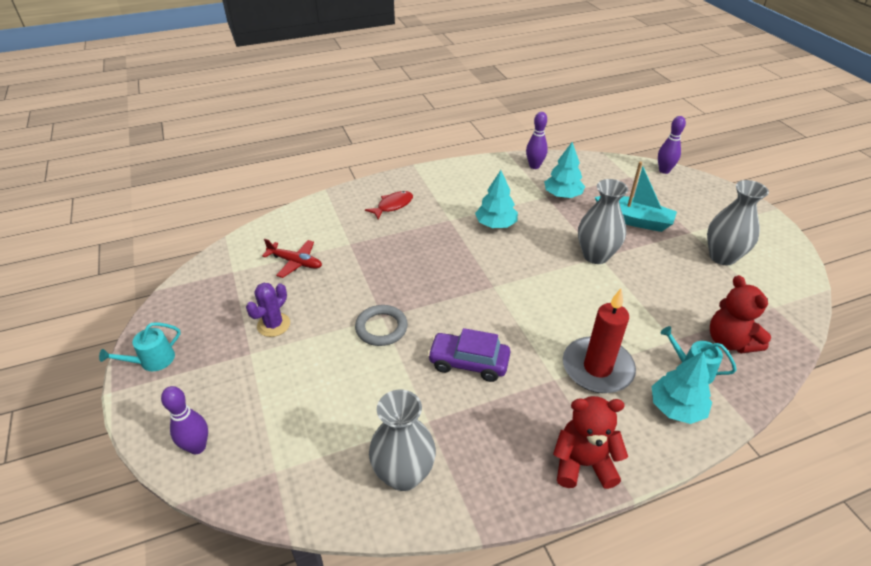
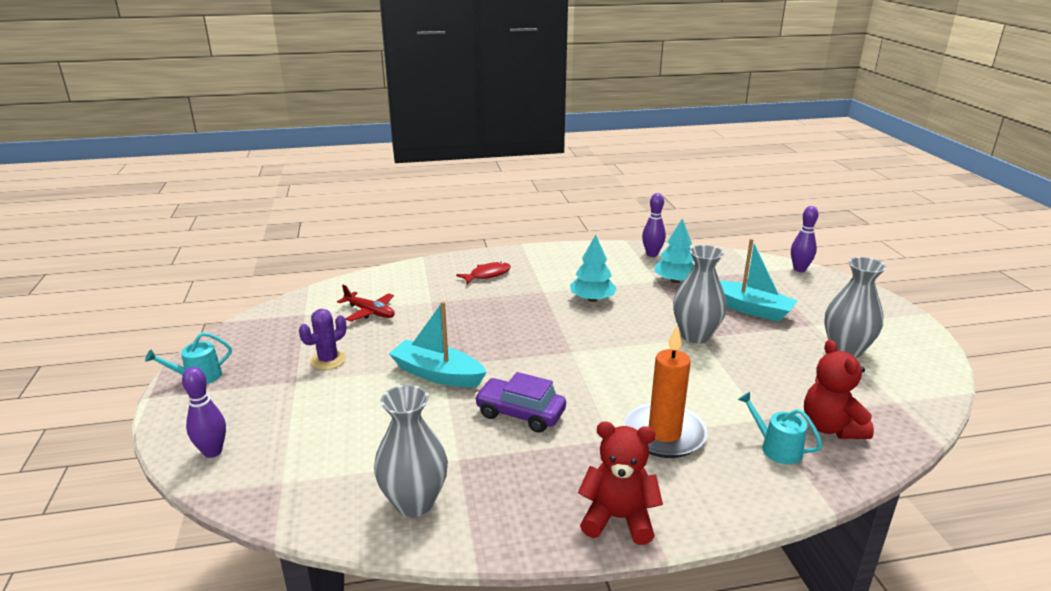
camera: 10 degrees right, 15 degrees down
(381, 328) = (437, 374): grey ring -> turquoise boat
(597, 368) = (664, 434): red candle -> orange candle
(676, 408) = (746, 481): turquoise tree -> none

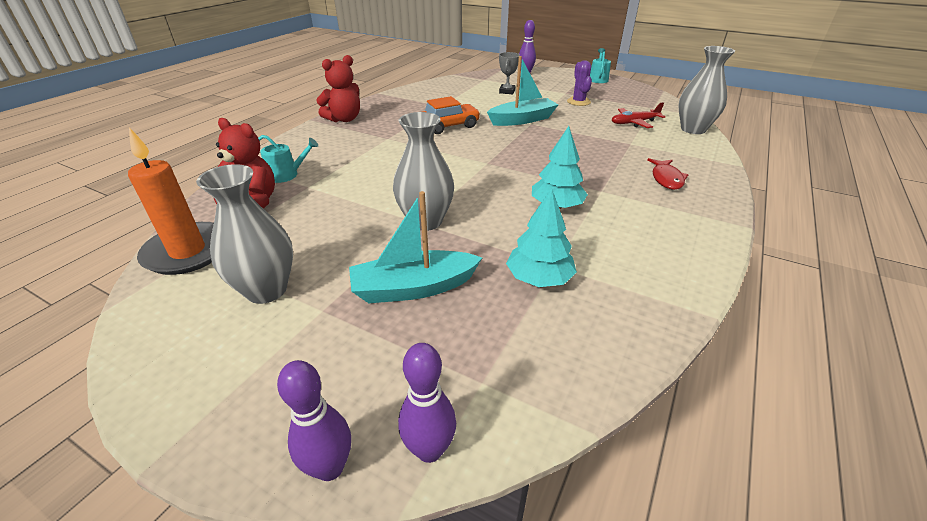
camera: 130 degrees right, 10 degrees up
(334, 429) = (507, 91): none -> grey trophy
(414, 502) = (430, 93): grey vase -> grey vase (693, 129)
(520, 414) = (449, 126): purple car -> orange car
(652, 254) = (638, 310): purple bowling pin -> purple bowling pin (330, 467)
(664, 434) = (362, 151): orange candle -> orange candle (188, 251)

